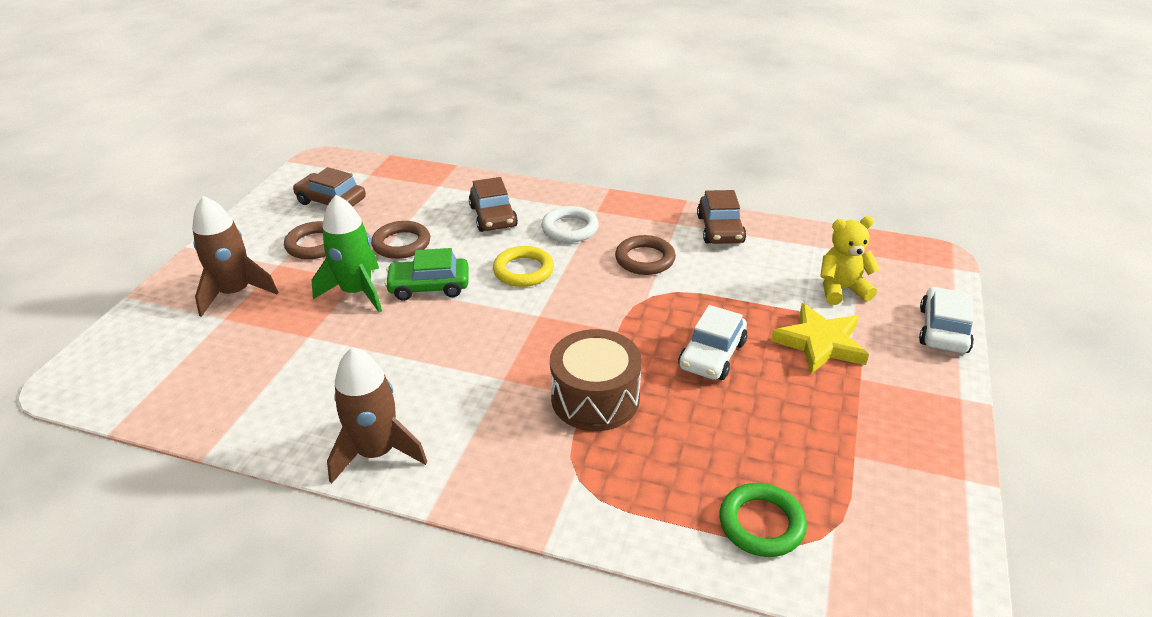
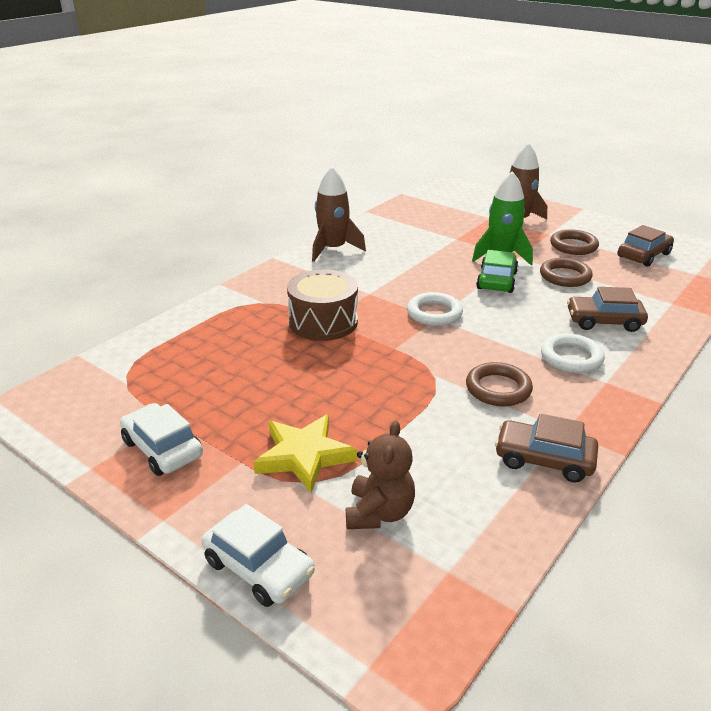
camera: 110 degrees right, 5 degrees down
(523, 270) = (503, 321): yellow ring -> none
(529, 317) = (434, 313): none -> white ring
(712, 355) = (332, 386): white car -> white car (162, 449)
(761, 524) = (160, 355): green ring -> none
(841, 290) = (379, 513): yellow teddy bear -> brown teddy bear

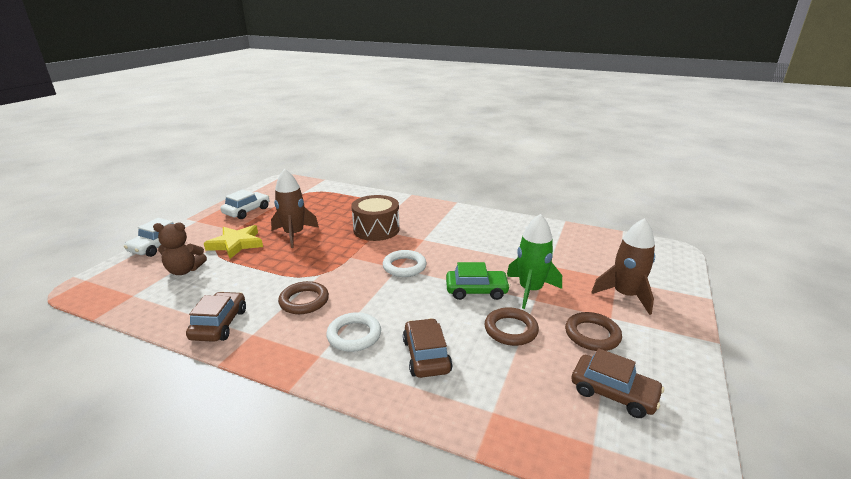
camera: 75 degrees right, 5 degrees down
(333, 249) = (484, 218): brown rocket -> brown rocket (294, 234)

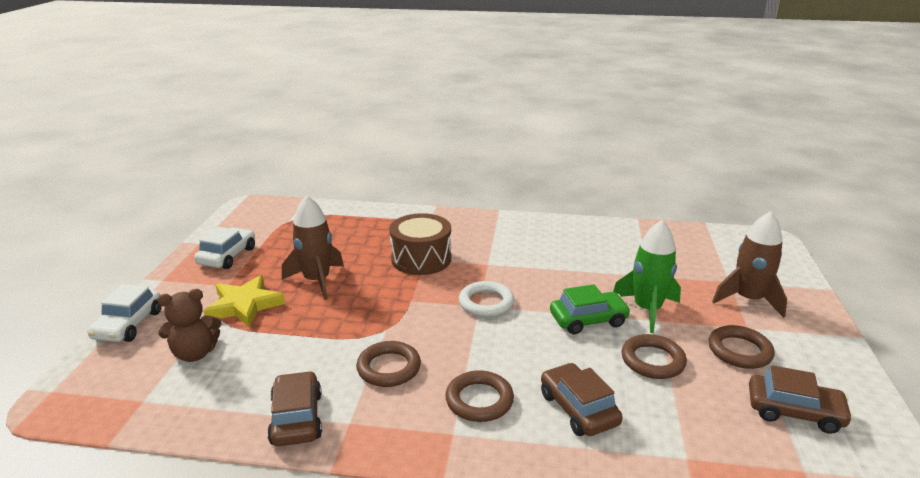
camera: 15 degrees left, 0 degrees up
(354, 335) = (479, 400): white ring -> brown ring

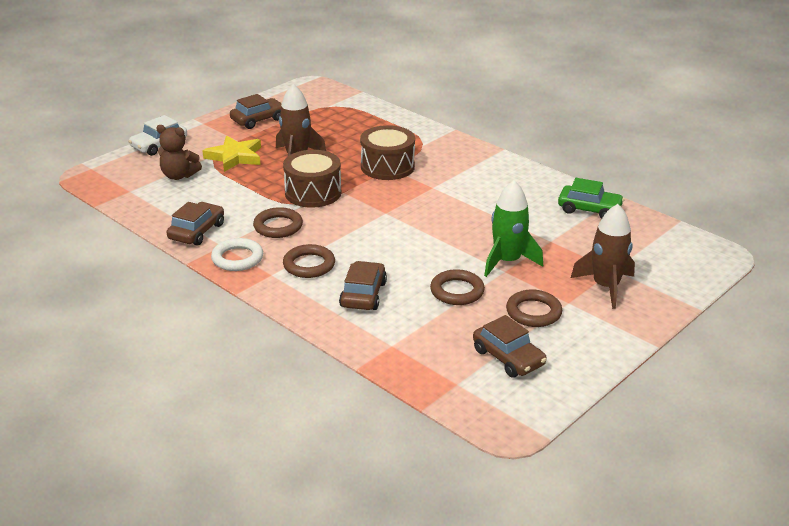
camera: 35 degrees right, 5 degrees up
(227, 256) = (258, 120): white car -> brown car
(380, 313) = (313, 193): none -> brown drum
(486, 303) = (393, 212): white ring -> white ring (237, 258)
(588, 320) = (451, 250): green car -> green car (589, 209)

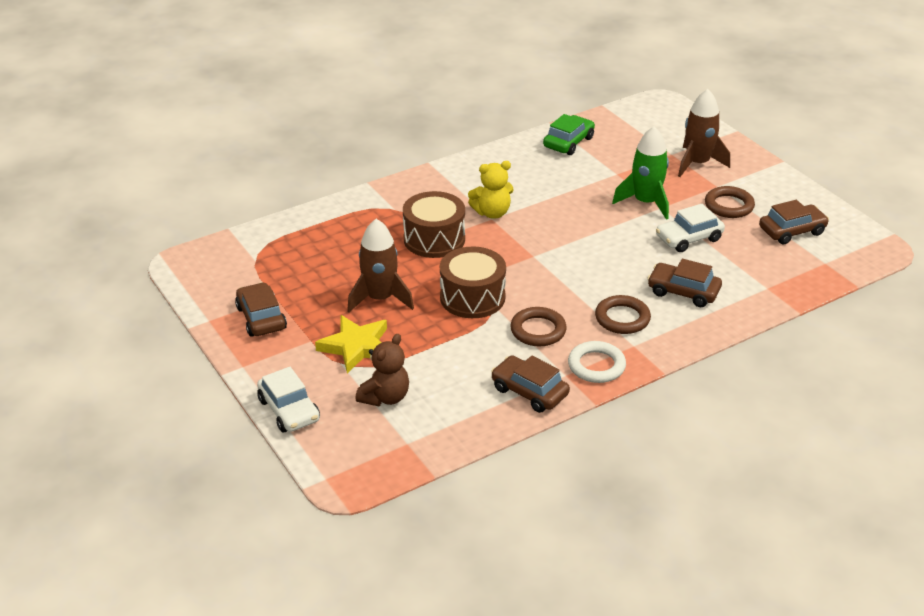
camera: 75 degrees left, 5 degrees up
(441, 186) = (492, 213): none -> yellow teddy bear
(457, 291) = (689, 238): brown ring -> white car

